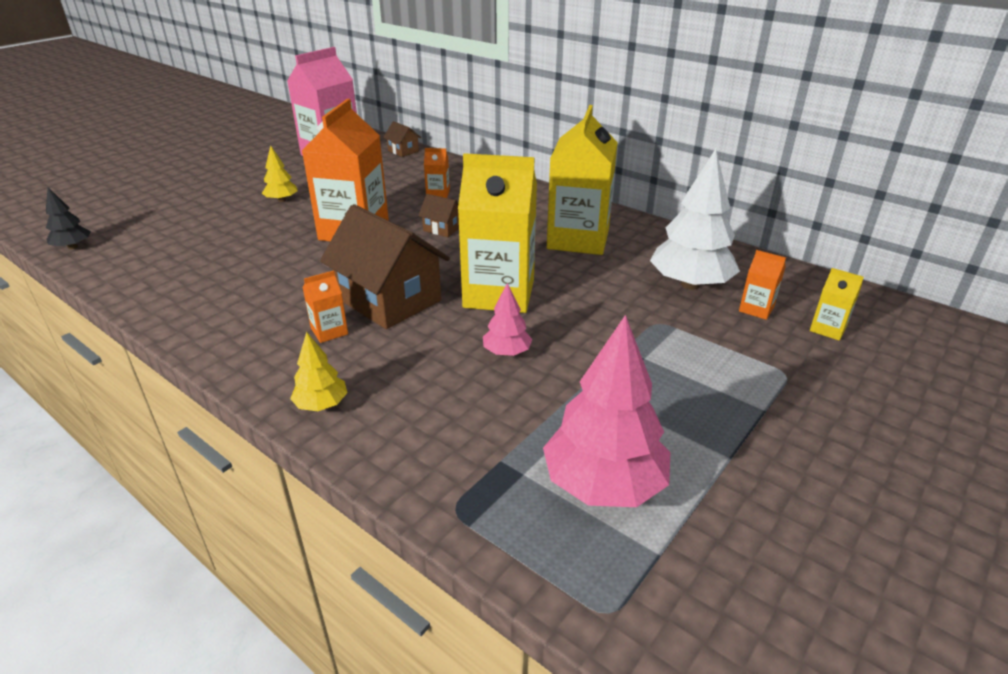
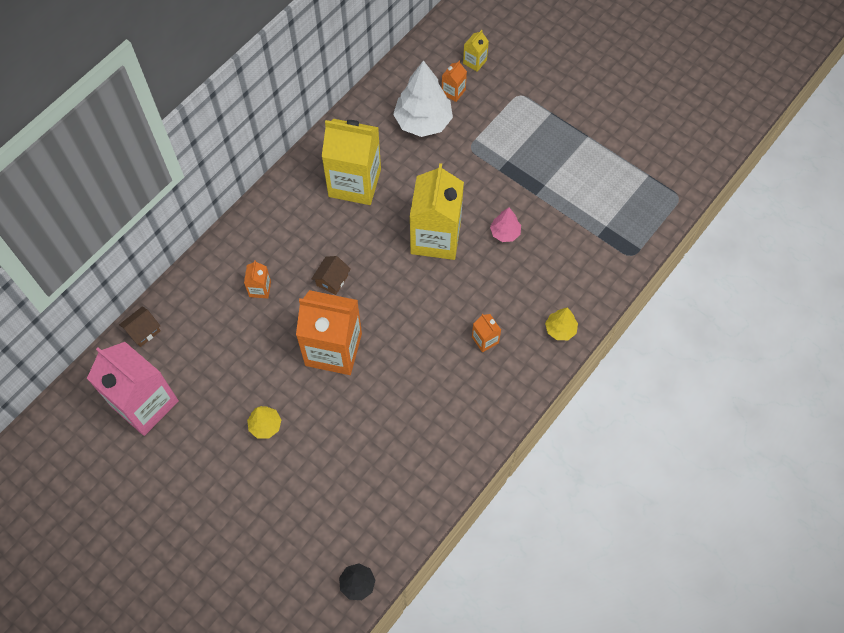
camera: 90 degrees left, 30 degrees up
(389, 300) = (445, 307): brown house -> none
(604, 484) = (610, 191): pink tree -> none

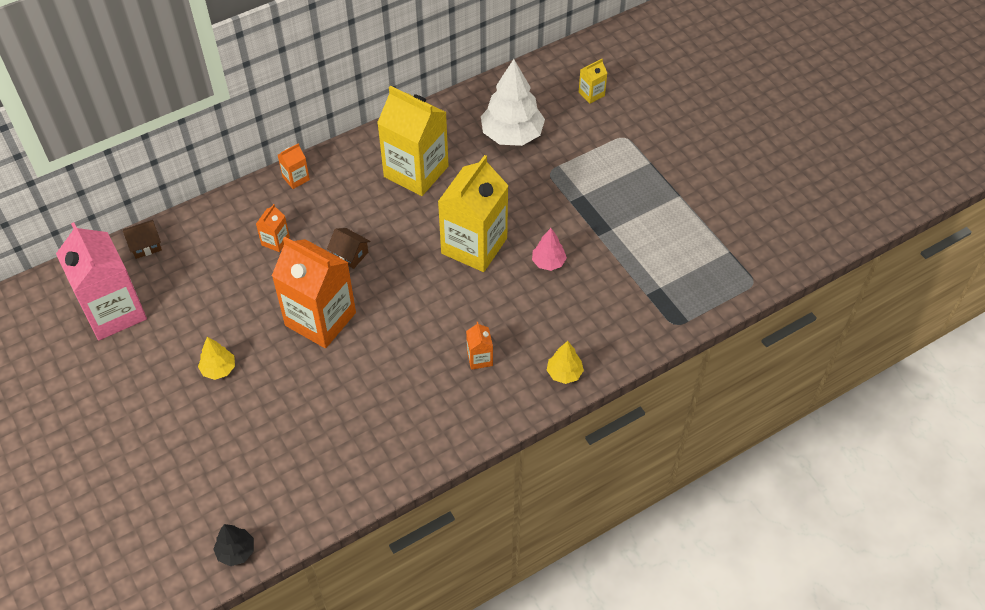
camera: 20 degrees right, 10 degrees down
(332, 280) = (350, 254): brown house -> brown house turned 75 degrees clockwise
(453, 92) = (556, 116): orange carton -> orange carton (296, 178)

